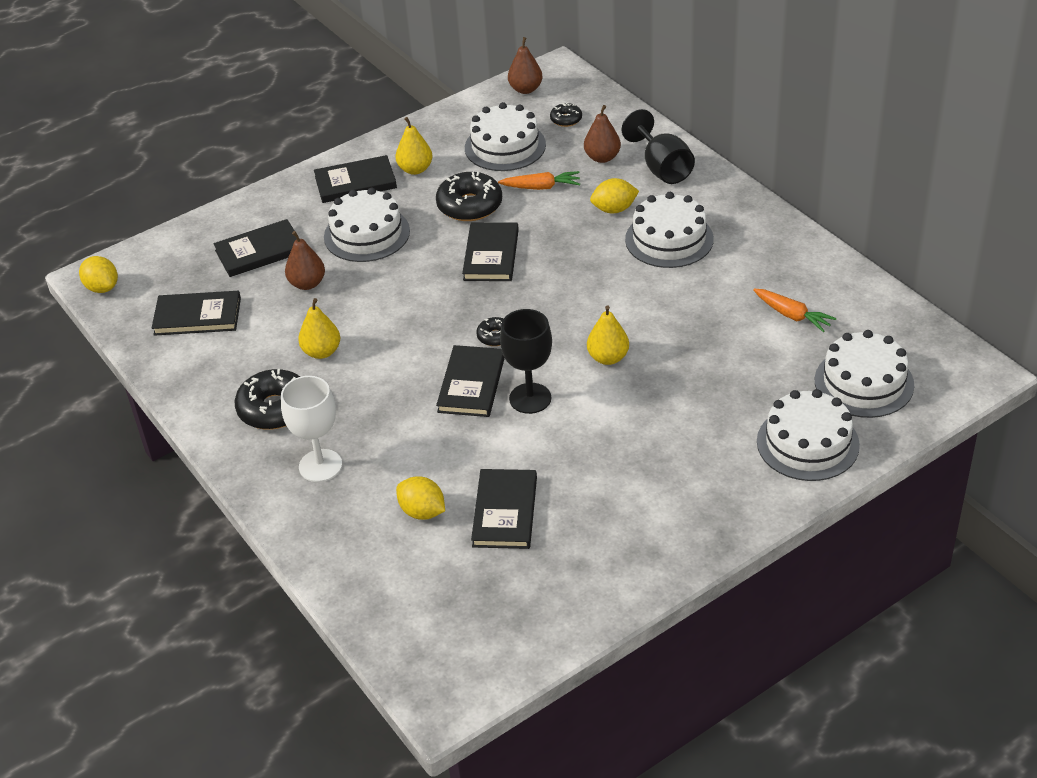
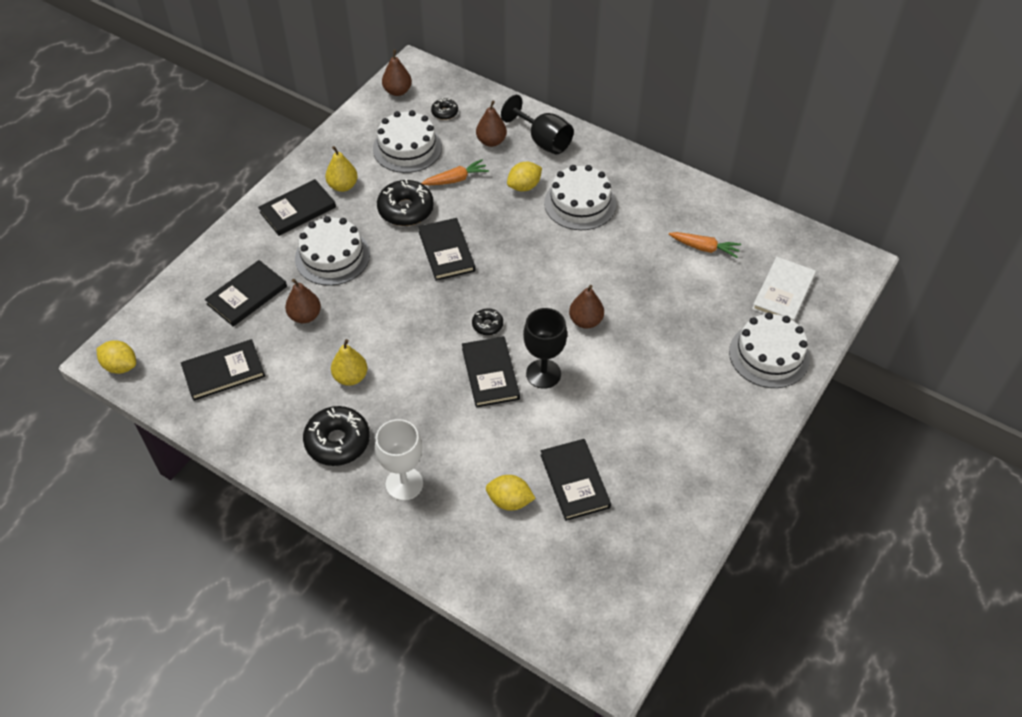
camera: 25 degrees left, 10 degrees up
(608, 358) = (585, 321): yellow pear -> brown pear
(864, 382) = (783, 292): white cake -> white book

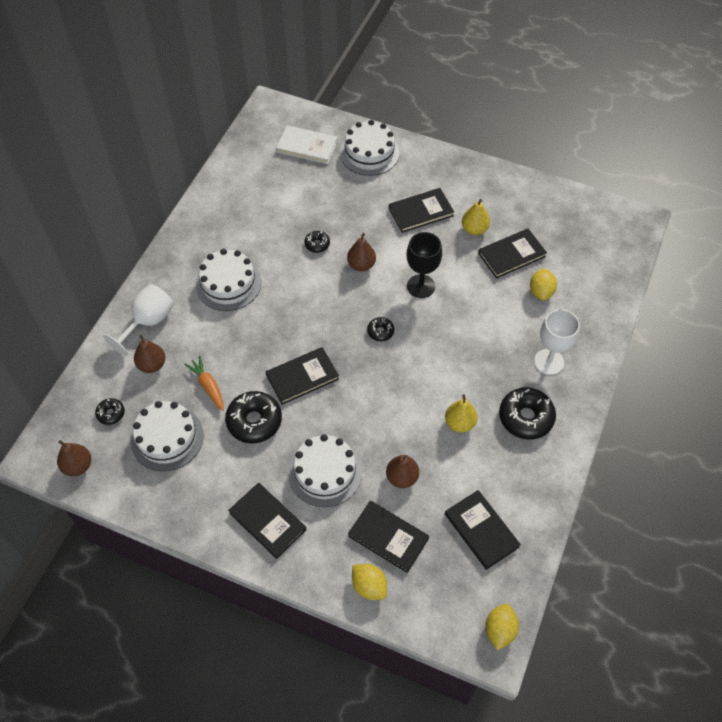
camera: 100 degrees left, 5 degrees up
(343, 186) = (228, 486): yellow pear -> yellow pear (474, 229)
(490, 373) = (430, 322): black book -> black book (421, 212)
(524, 186) = (211, 328): yellow lemon -> yellow lemon (369, 586)
(543, 141) = (148, 322): black goblet -> white goblet
(623, 284) = (317, 244): none -> black donut
(704, 248) = (269, 195): orange carrot -> none

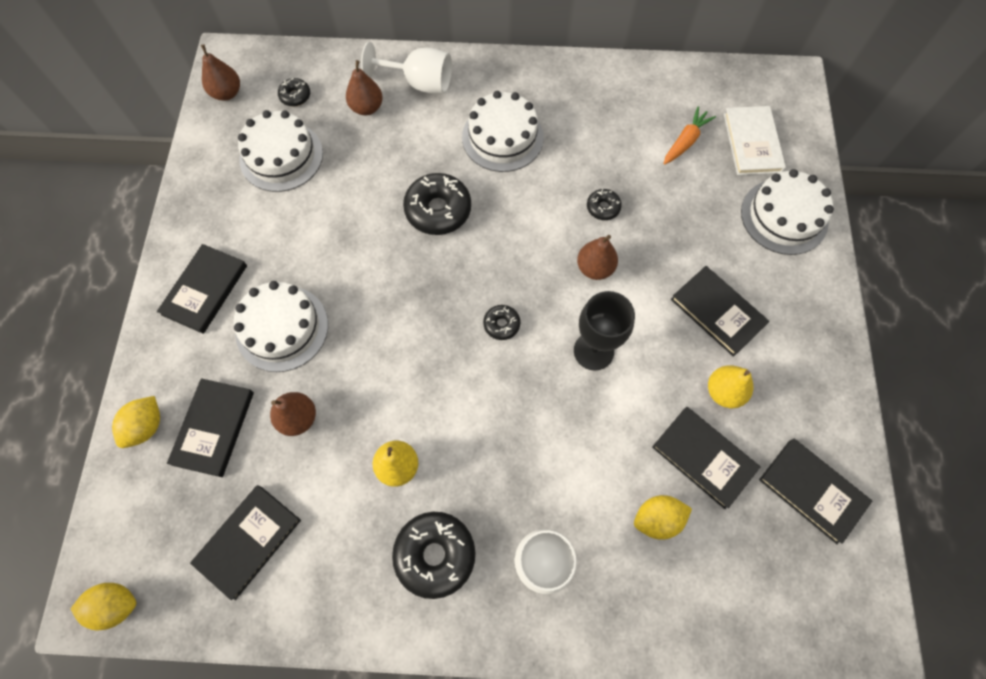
camera: 70 degrees right, 10 degrees up
(208, 386) = (358, 169): orange carrot -> orange carrot (685, 141)
(254, 421) = (327, 231): black donut -> black donut (438, 210)
(302, 377) = (402, 259): black book -> black book (812, 491)

